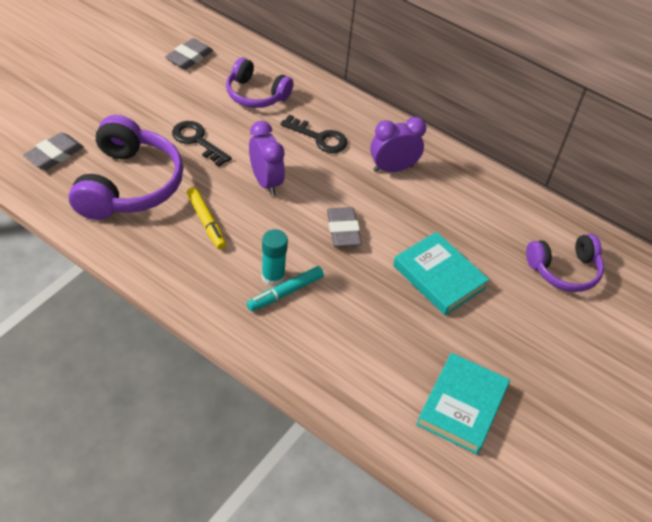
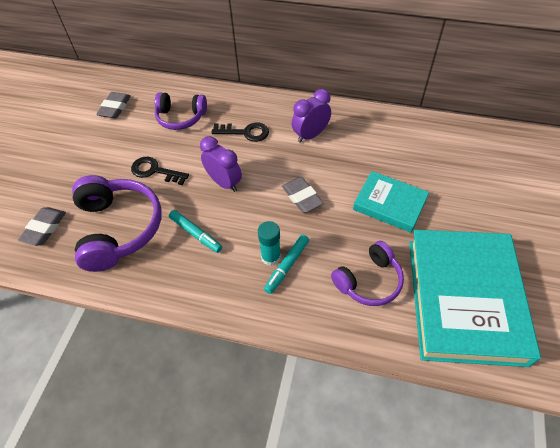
camera: 15 degrees left, 5 degrees up
(206, 222) = (196, 234): yellow marker -> turquoise marker
(462, 406) = (464, 299): turquoise book -> turquoise book, size x1.87
(564, 270) = (469, 163): purple headphones -> purple headphones (369, 281)

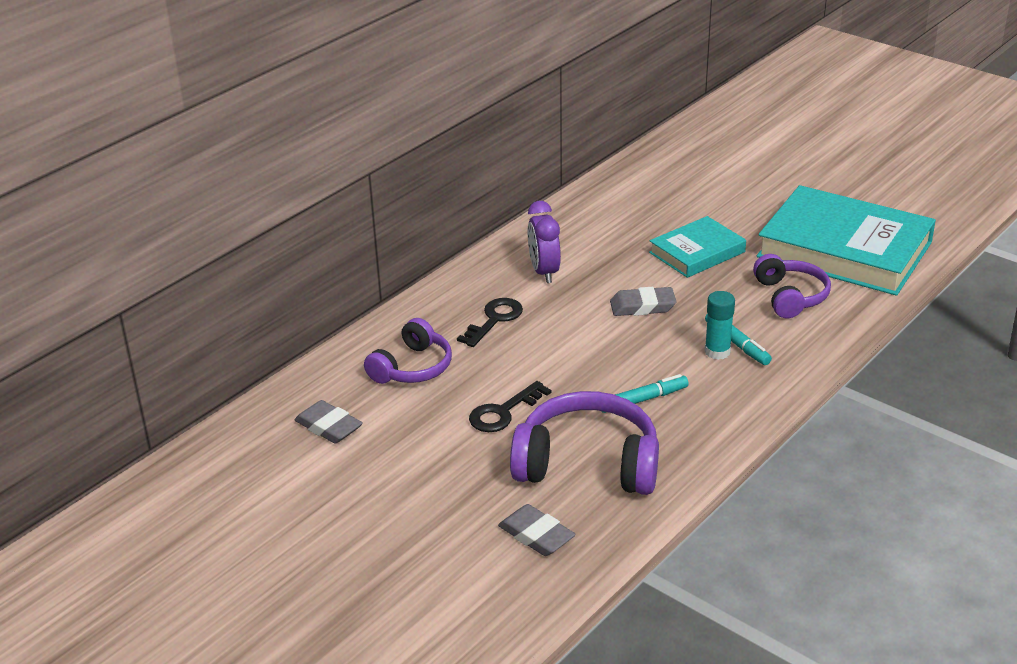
camera: 65 degrees left, 20 degrees down
(224, 182) = (573, 358): purple clock -> none

